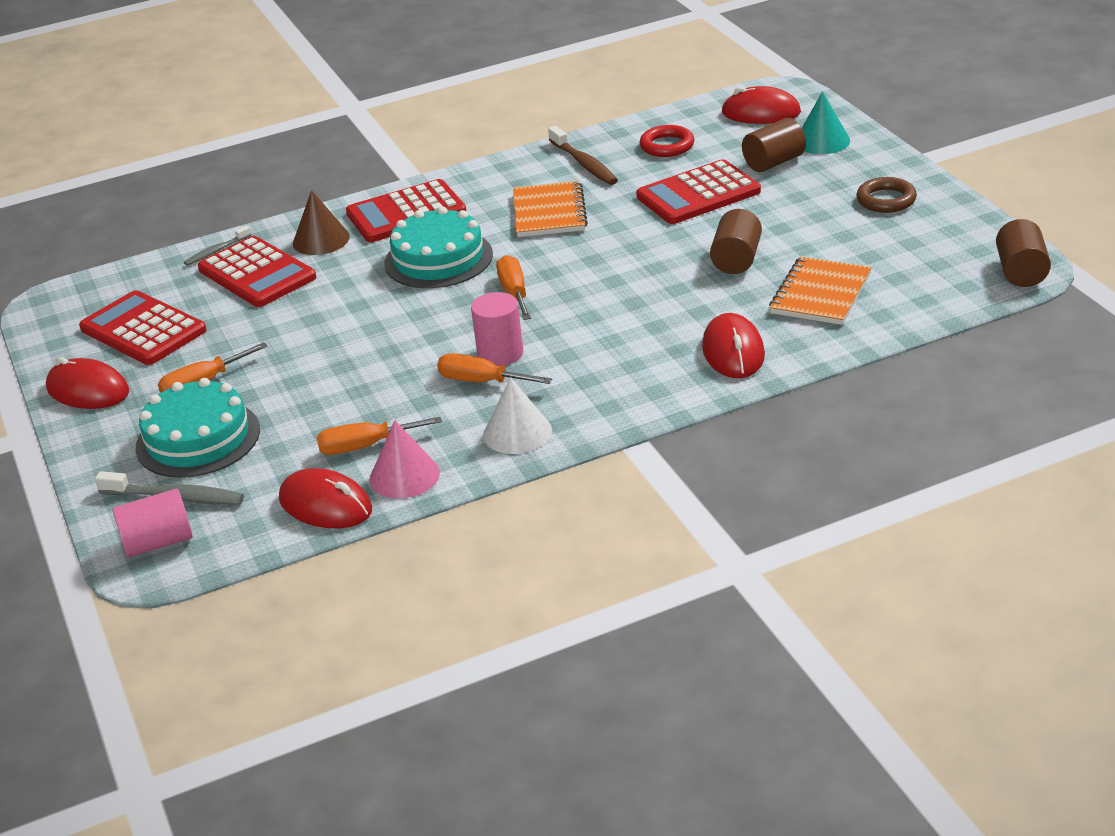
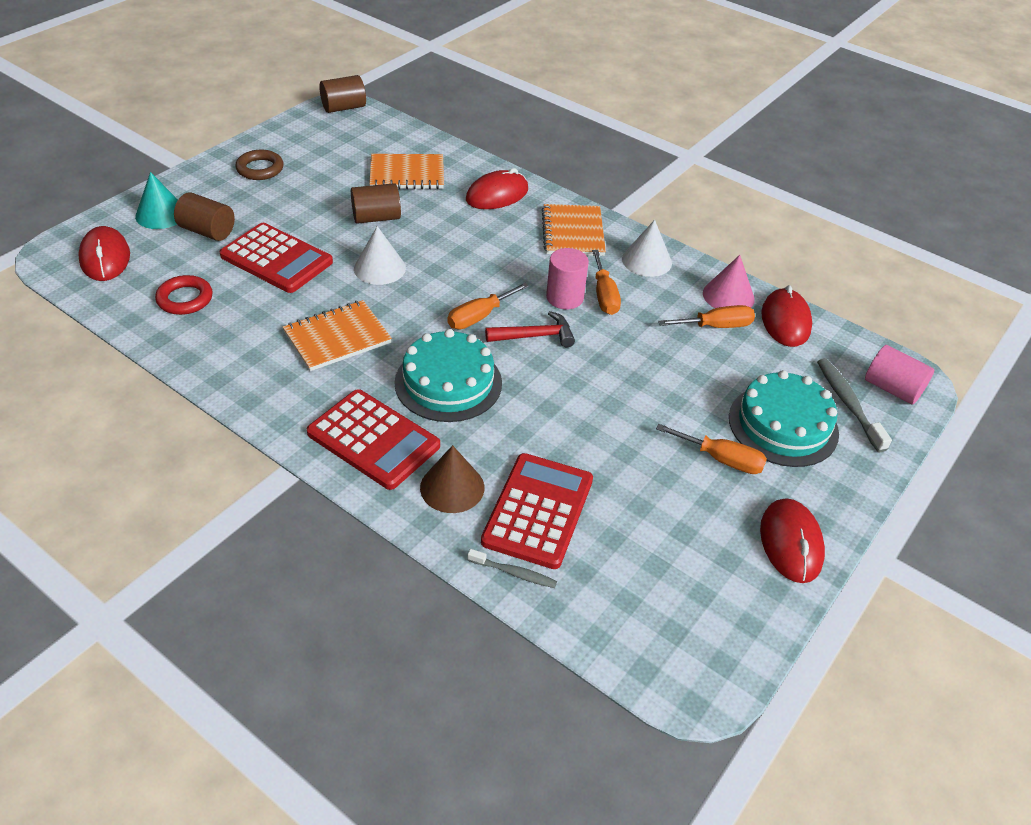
camera: 125 degrees left, 10 degrees up
(143, 330) = (681, 555): red calculator -> none
(365, 446) = (716, 326): orange screwdriver -> orange screwdriver turned 60 degrees counterclockwise
(457, 320) = (535, 336): none -> red hammer
(584, 164) = (234, 343): brown toothbrush -> none
(614, 390) = (572, 232): none -> orange notebook
(640, 248) = (379, 268): none -> white cone

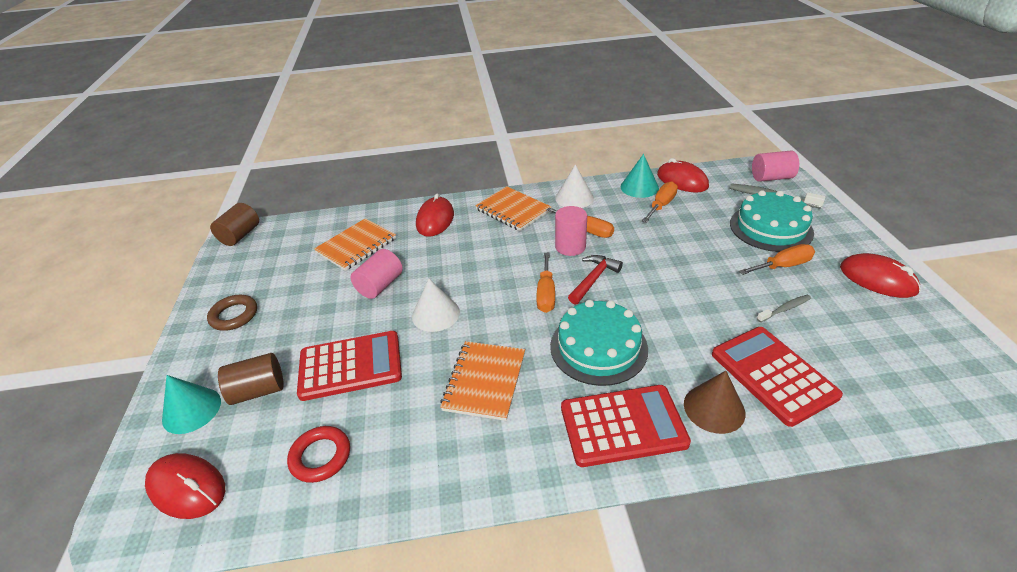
camera: 40 degrees left, 5 degrees down
(376, 218) = (380, 285): brown cylinder -> pink cylinder
(514, 573) = (831, 424): grey toothbrush -> grey toothbrush (785, 309)
(728, 296) = (639, 187): pink cone -> turquoise cone

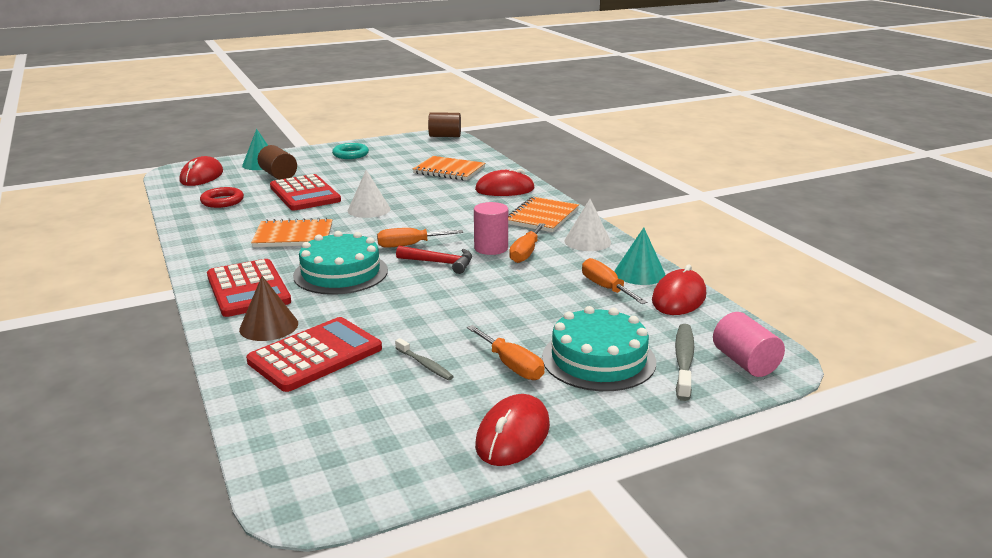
camera: 70 degrees right, 15 degrees down
(234, 315) = (350, 154): brown ring -> turquoise ring
(380, 285) = (399, 186): pink cylinder -> none
(661, 205) = (606, 288): orange screwdriver -> orange screwdriver turned 135 degrees counterclockwise

